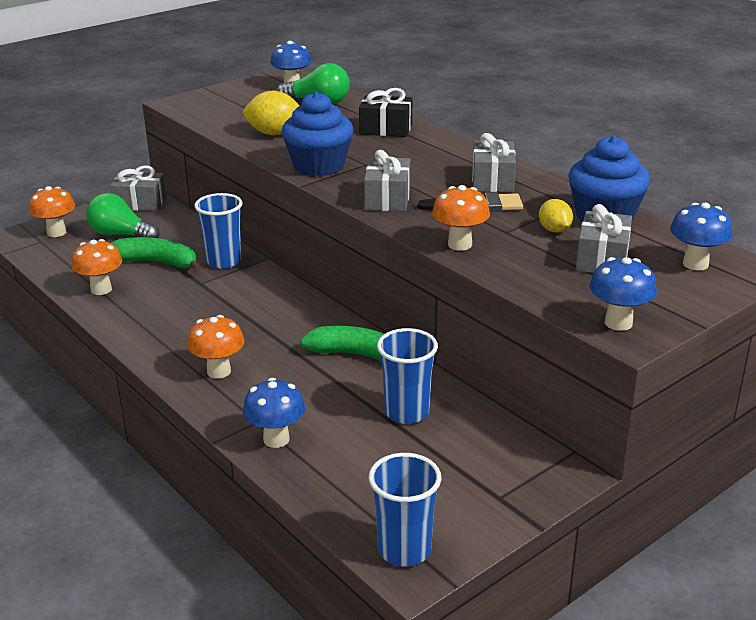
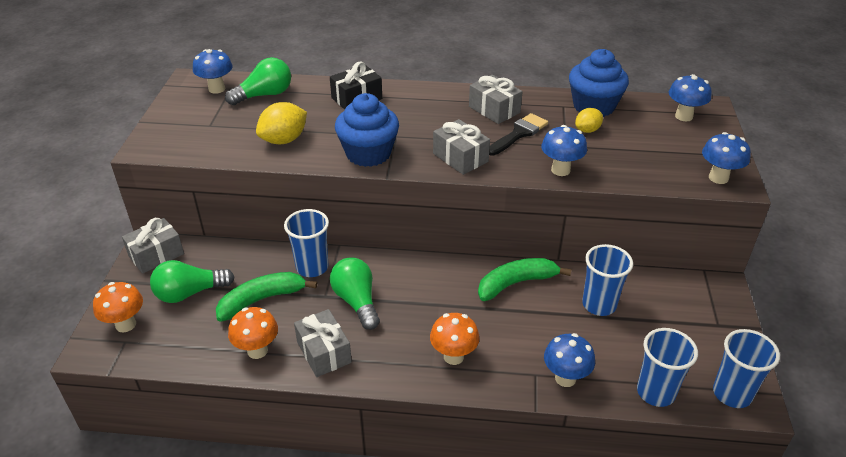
camera: 45 degrees left, 10 degrees up
(215, 298) = (357, 301): none -> green light bulb
(334, 499) = (655, 392): none -> blue cup
(459, 244) = (560, 170): orange mushroom -> blue mushroom
(554, 230) = (587, 130): yellow lemon -> yellow lemon turned 60 degrees counterclockwise
(602, 259) = (642, 138): grey gift -> grey gift (324, 352)

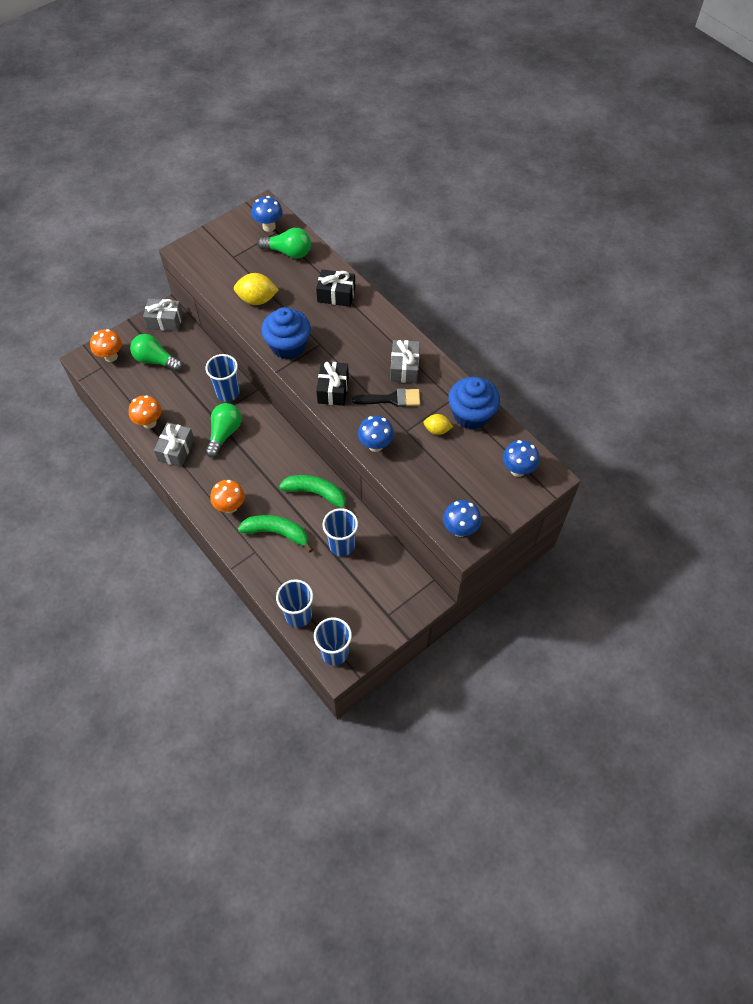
camera: 45 degrees right, 20 degrees up
(262, 300) = (182, 393): green banana -> green banana (277, 533)
(460, 157) = (333, 390): grey gift -> black gift
(565, 378) = (266, 567): blue mushroom -> none

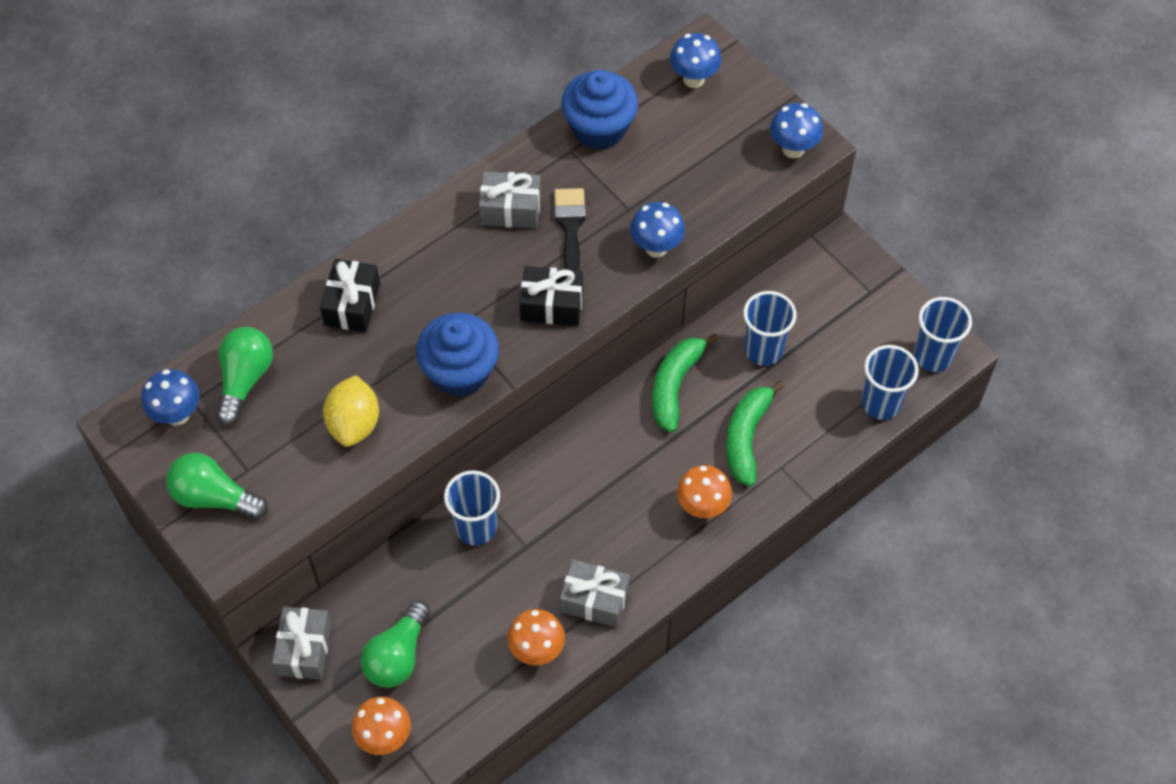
camera: 90 degrees left, 0 degrees up
(224, 433) = (561, 527): green light bulb -> green light bulb (214, 497)
(437, 430) = (627, 170): yellow lemon -> none

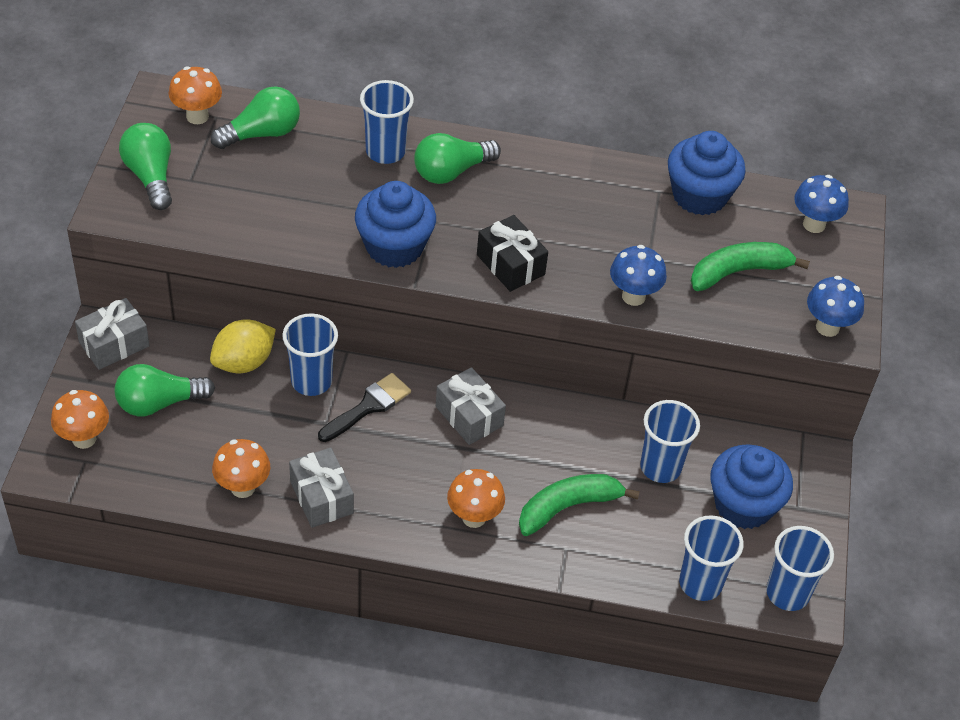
camera: 45 degrees right, 10 degrees down
(177, 414) = (197, 116): blue mushroom -> orange mushroom
(352, 304) = (385, 152): black gift -> blue cup
(354, 424) = (287, 214): yellow lemon -> yellow lemon (244, 362)
(418, 273) = (451, 171): none -> green light bulb
(510, 209) = (566, 189): grey gift -> grey gift (469, 416)
(570, 227) = (592, 233): black brush -> black brush (368, 406)
(675, 385) = (564, 428): green banana -> green banana (738, 272)
(840, 323) = (743, 505): none -> blue cupcake

